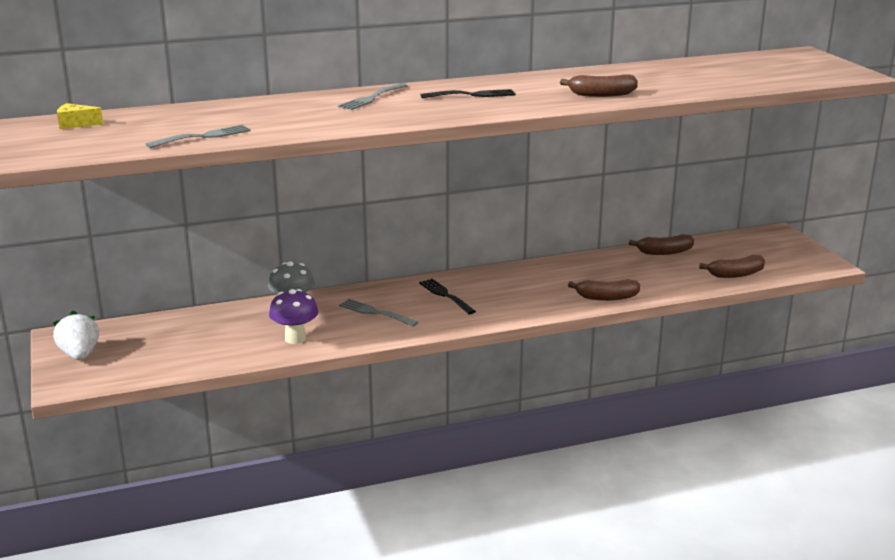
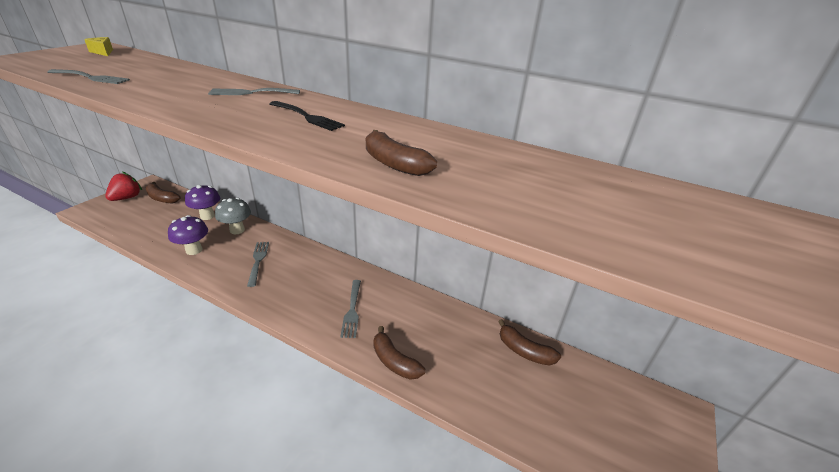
camera: 45 degrees right, 10 degrees up
(79, 355) = (127, 198): white strawberry -> red strawberry
(228, 317) = (207, 216): none -> purple mushroom
(445, 295) = (313, 276): black fork -> none
(522, 294) = (352, 310): none -> grey fork
(736, 274) = (547, 431): brown banana -> brown banana (162, 198)

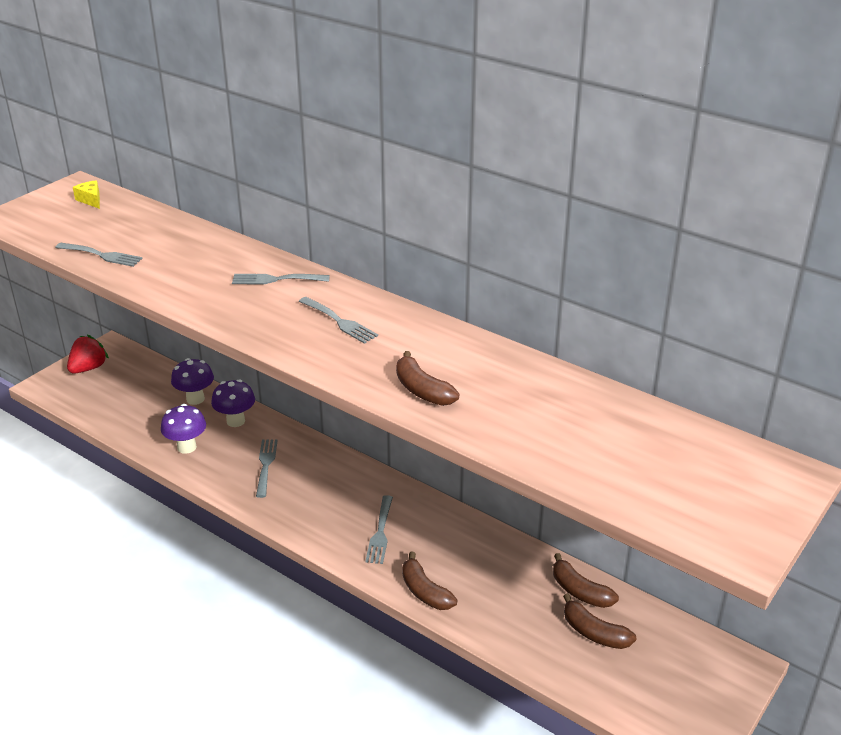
camera: 10 degrees right, 0 degrees up
(162, 198) = (133, 370): brown banana -> brown banana (594, 633)
(237, 230) = (235, 421): grey mushroom -> purple mushroom
(307, 117) = (339, 321): black fork -> grey fork

